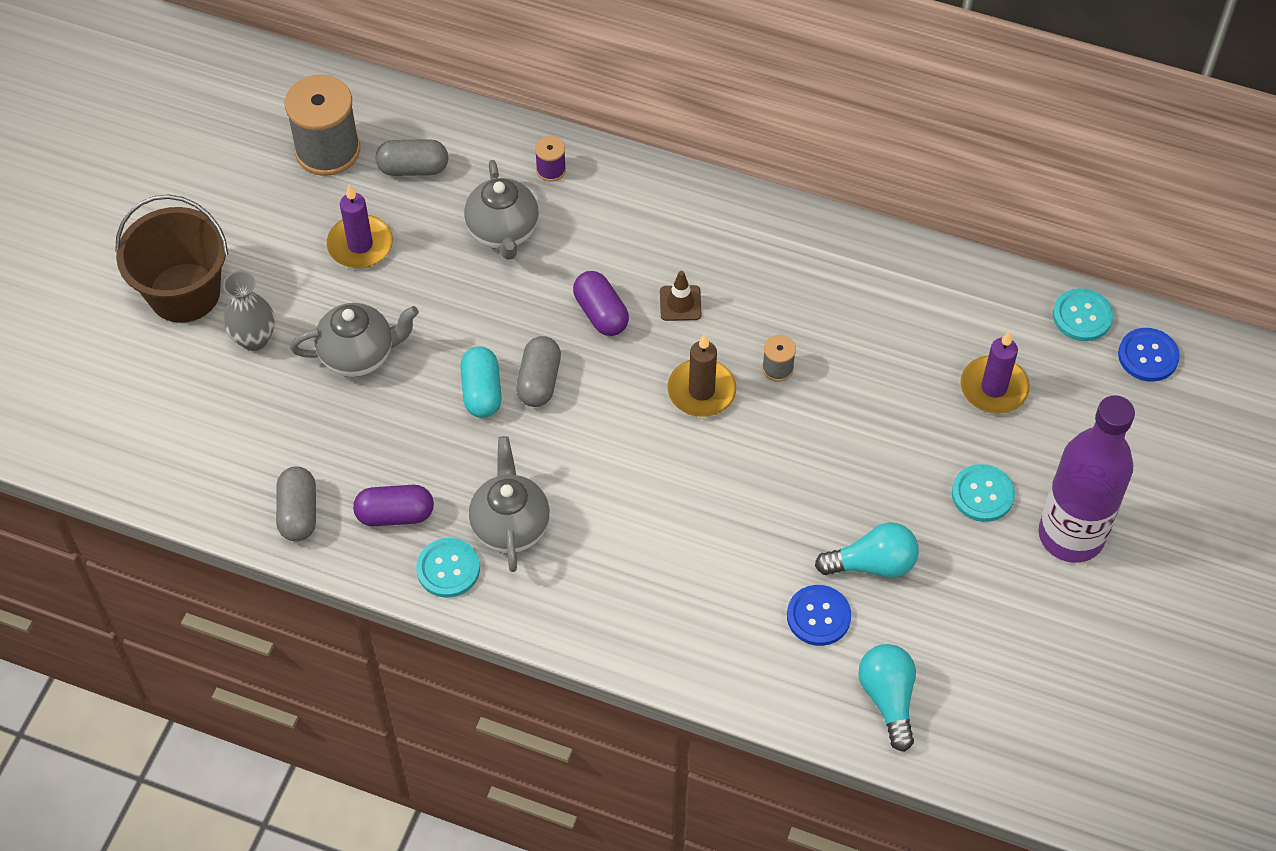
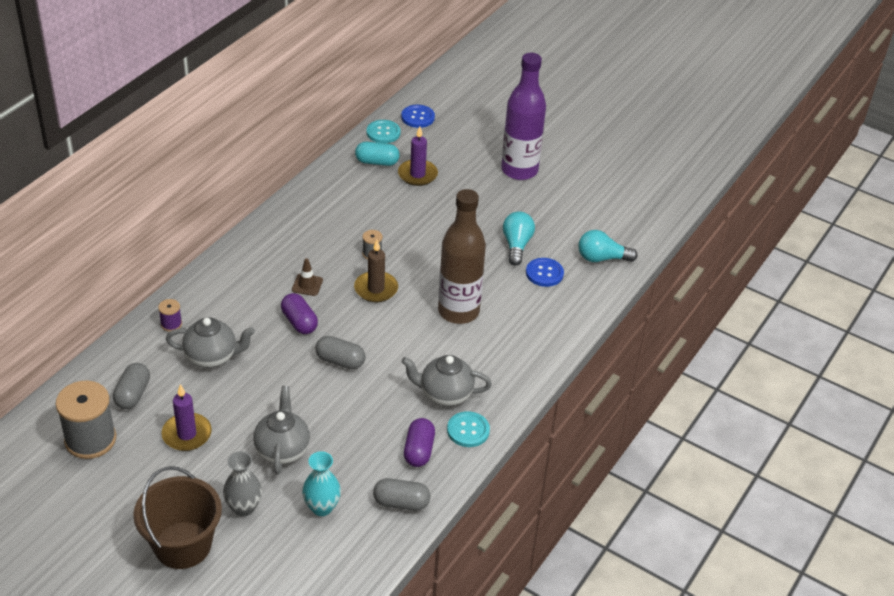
camera: 80 degrees left, 15 degrees down
(272, 423) = (322, 507): none -> turquoise vase
(482, 392) = (337, 390): turquoise capsule -> turquoise capsule (377, 162)
(601, 313) = (299, 322): purple capsule -> purple capsule turned 75 degrees clockwise
(688, 510) = (458, 311): none -> brown bottle
(982, 494) = (484, 195): turquoise button -> none

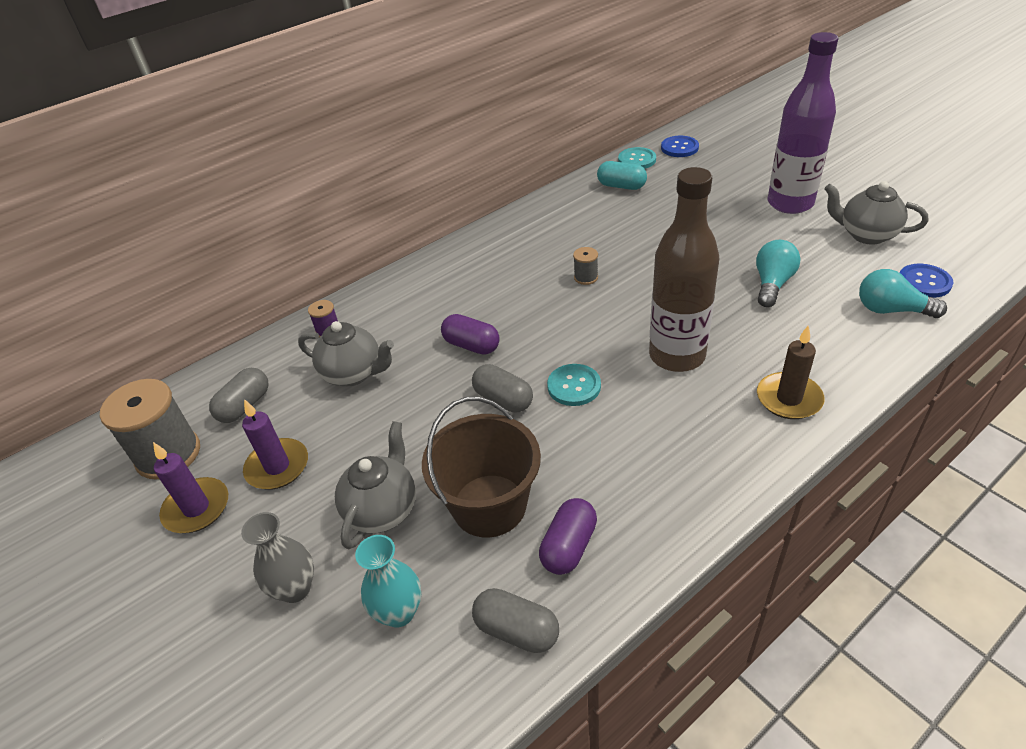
camera: 25 degrees right, 0 degrees up
(183, 545) = (189, 632): brown bucket -> brown bucket (489, 505)
(299, 322) = (471, 345): purple capsule -> purple capsule turned 45 degrees counterclockwise
(307, 285) = (497, 304): brown traffic cone -> none
(376, 289) = (577, 317): brown candle -> brown candle (789, 398)
(417, 174) = (664, 200): purple candle -> purple candle (196, 508)
(445, 394) = (630, 466): grey teapot -> grey teapot (866, 235)
(468, 430) = (651, 527): turquoise button -> turquoise button (574, 386)
(544, 273) = (805, 321): blue button -> blue button (924, 282)

